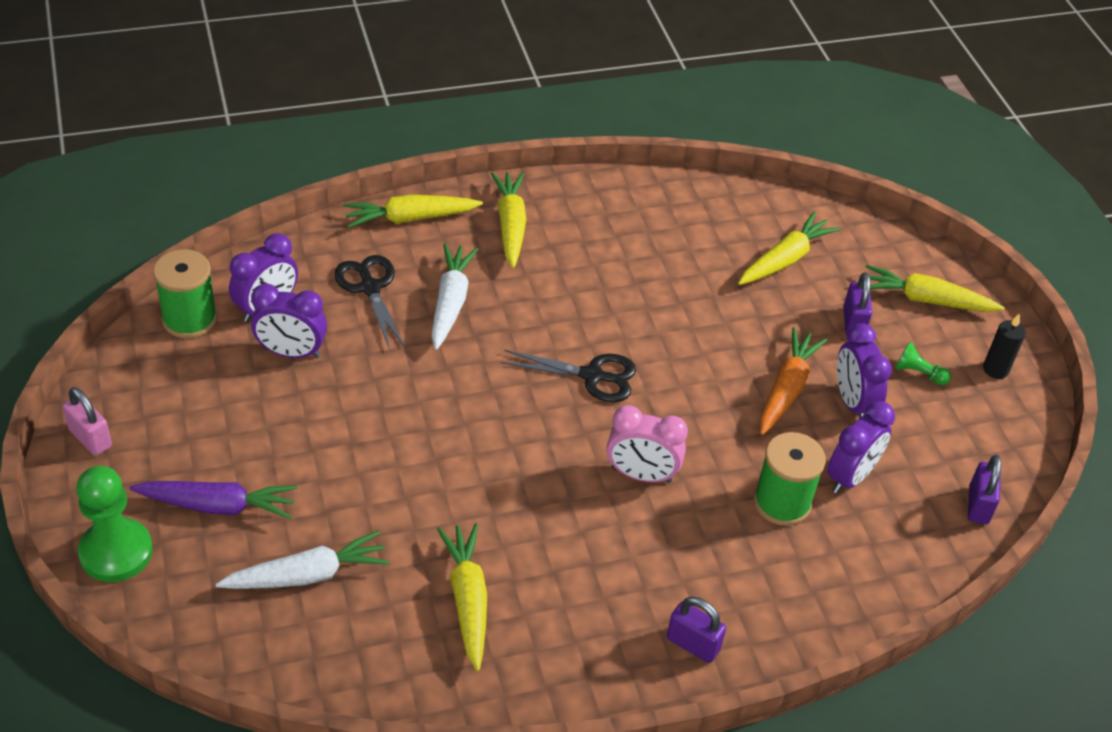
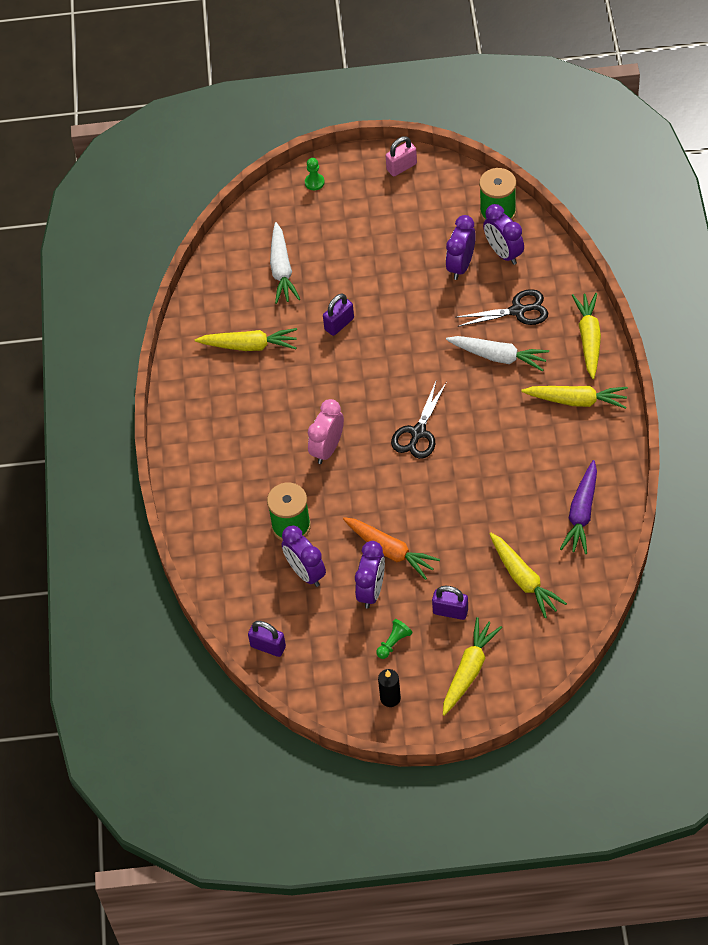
camera: 110 degrees right, 10 degrees up
(116, 552) = (314, 182): green pawn -> green pawn, size x0.48
(218, 506) = (340, 228): purple carrot -> purple carrot (581, 513)
(693, 644) = (195, 455): purple padlock -> purple padlock (339, 324)
(852, 402) = (371, 591): purple clock -> purple clock turned 105 degrees clockwise

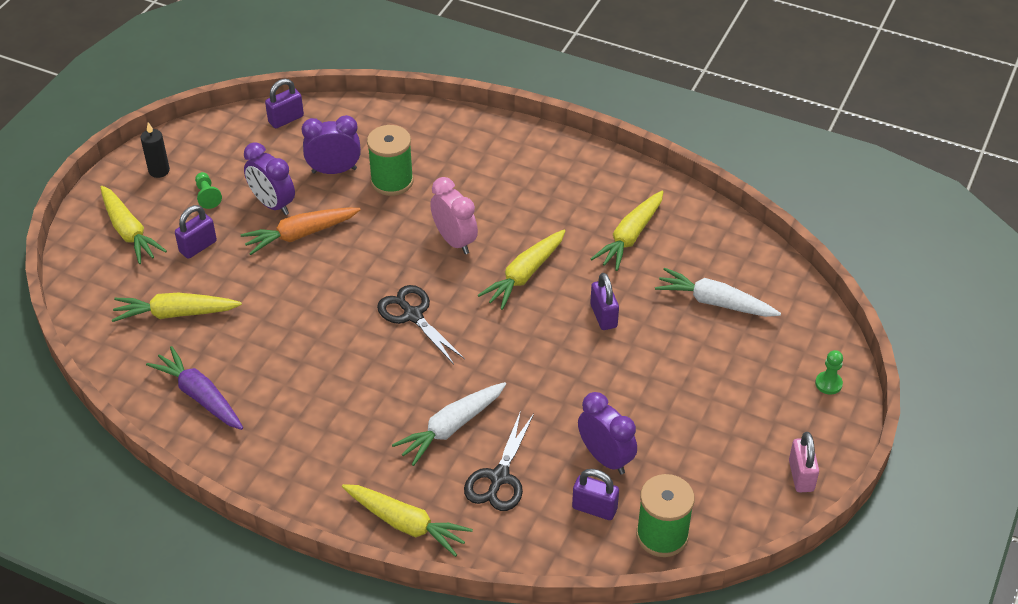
camera: 115 degrees right, 10 degrees down
(503, 253) = (594, 508): purple clock -> purple padlock
(576, 400) = (335, 466): yellow carrot -> yellow carrot (524, 275)

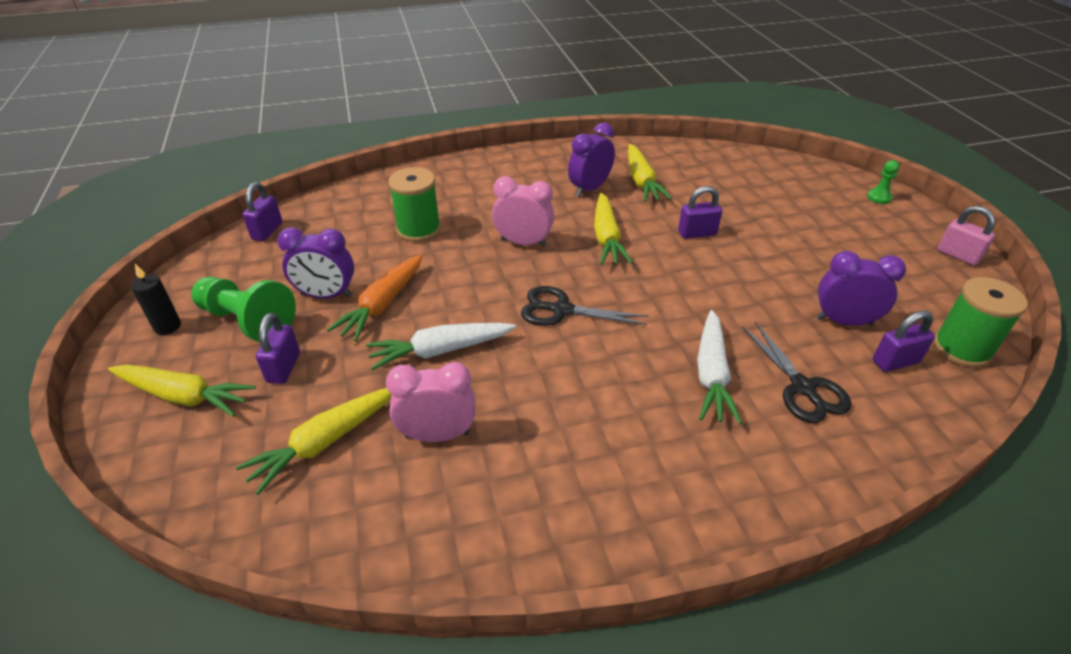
camera: 40 degrees left, 5 degrees down
(200, 396) = (445, 508): purple carrot -> none
(207, 196) = (247, 321): green pawn -> green pawn, size x2.08
(239, 351) = (437, 435): none -> pink clock
(334, 170) = (357, 245): purple clock -> purple clock (589, 189)
(406, 524) = (797, 484): yellow carrot -> none
(603, 316) = (697, 233): purple padlock -> purple padlock turned 45 degrees counterclockwise
(714, 302) = (748, 190): white carrot -> white carrot (440, 351)

